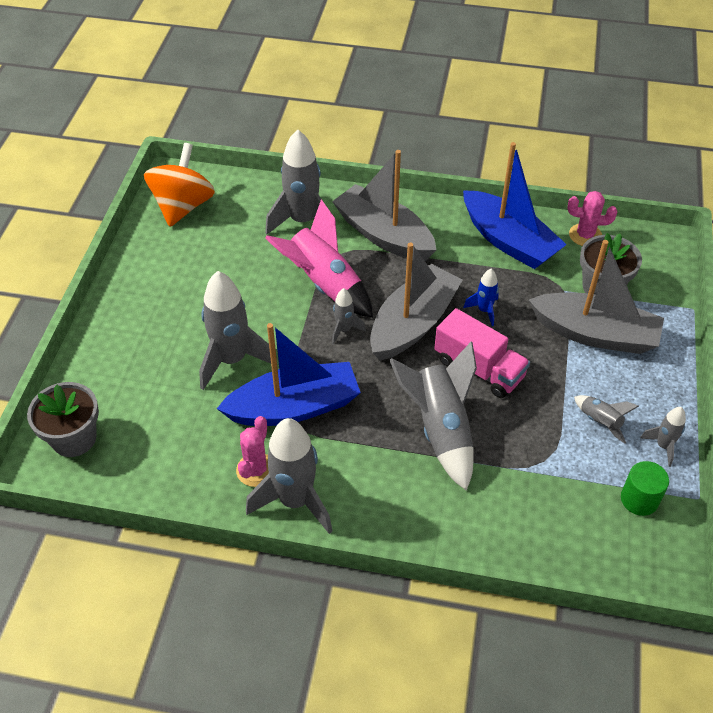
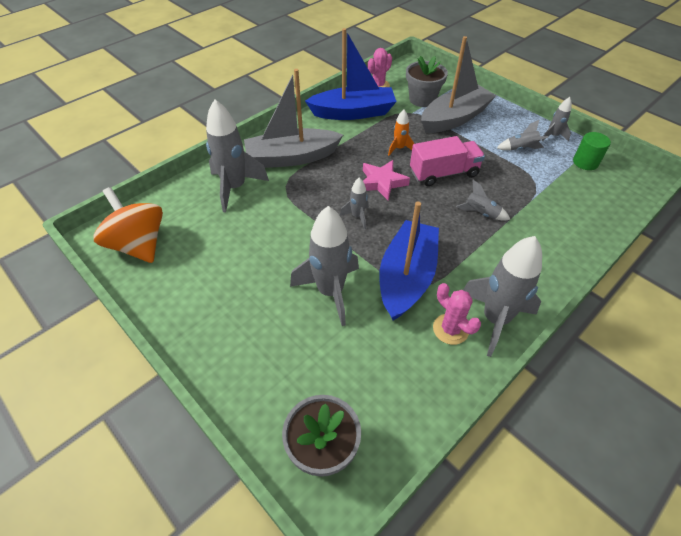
camera: 55 degrees left, 0 degrees up
(324, 284) = (306, 206): pink rocket -> none
(413, 324) = (382, 182): grey boat -> pink star
(440, 429) = (480, 214): grey rocket -> grey rocket, size x0.49
(484, 310) = (399, 148): blue rocket -> orange rocket

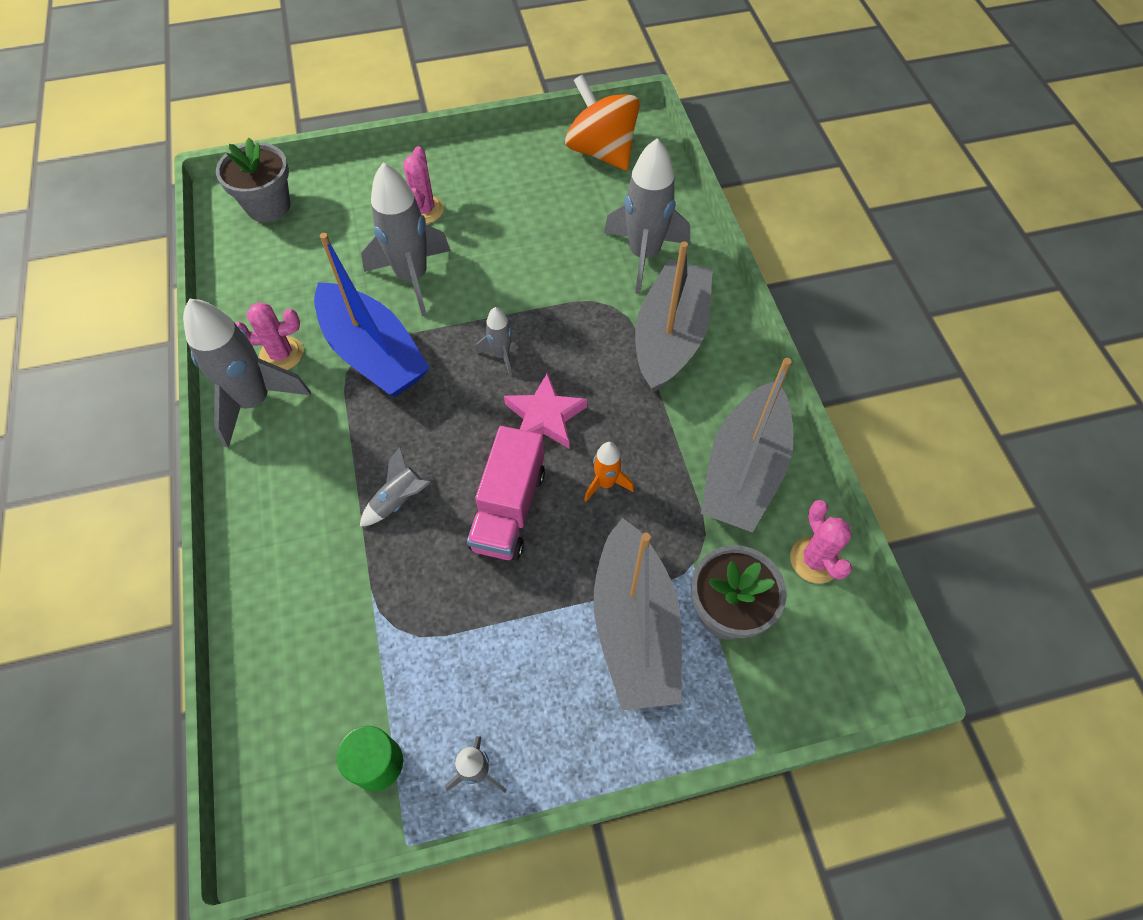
camera: 120 degrees right, 10 degrees up
(139, 245) = (601, 151): orange spinning top -> orange spinning top turned 120 degrees counterclockwise
(259, 322) = (424, 210): none -> pink cactus
(353, 112) = (743, 471): blue boat -> grey boat
(521, 148) = (484, 677): grey rocket -> none

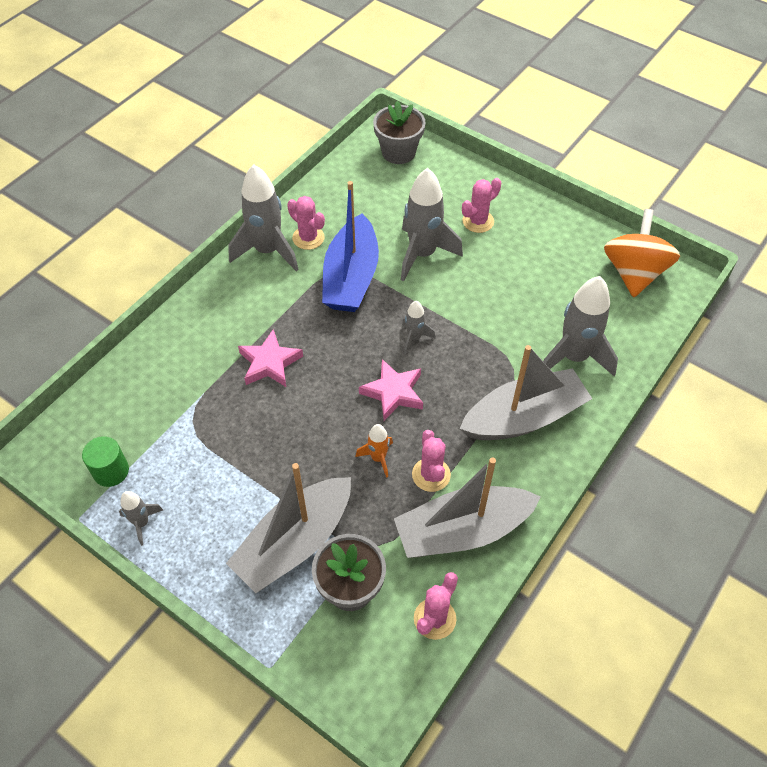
camera: 50 degrees right, 5 degrees down
(399, 500) = (269, 363): grey rocket -> pink star
(508, 509) = (313, 420): pink truck -> none
(663, 452) = (431, 475): none -> pink cactus

